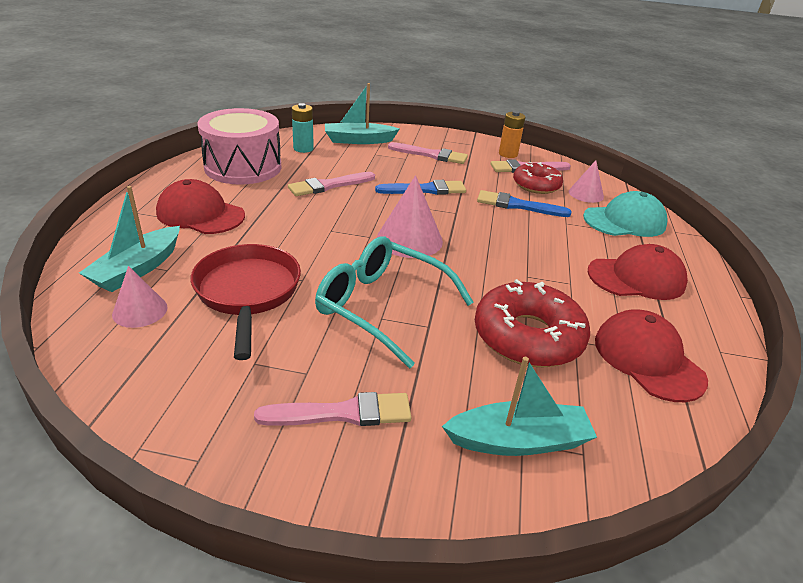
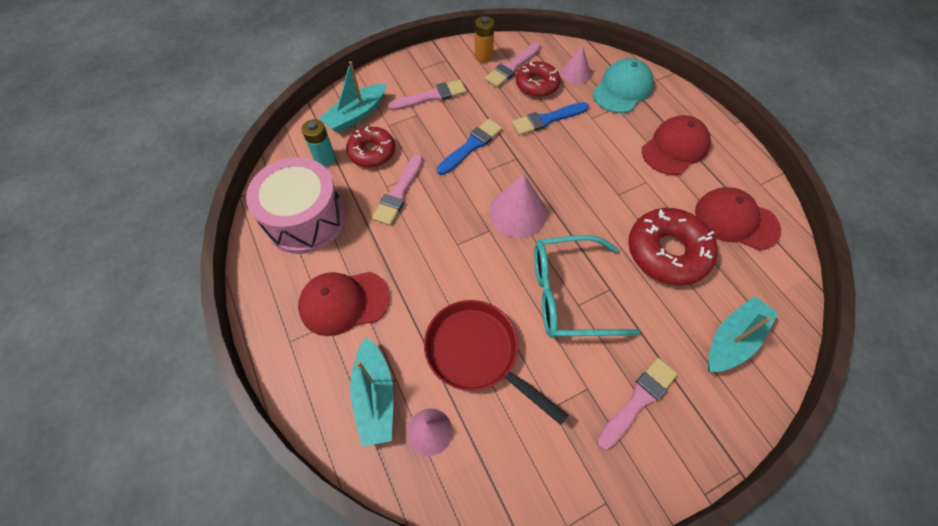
camera: 35 degrees left, 25 degrees up
(341, 160) = (372, 152): none -> red donut

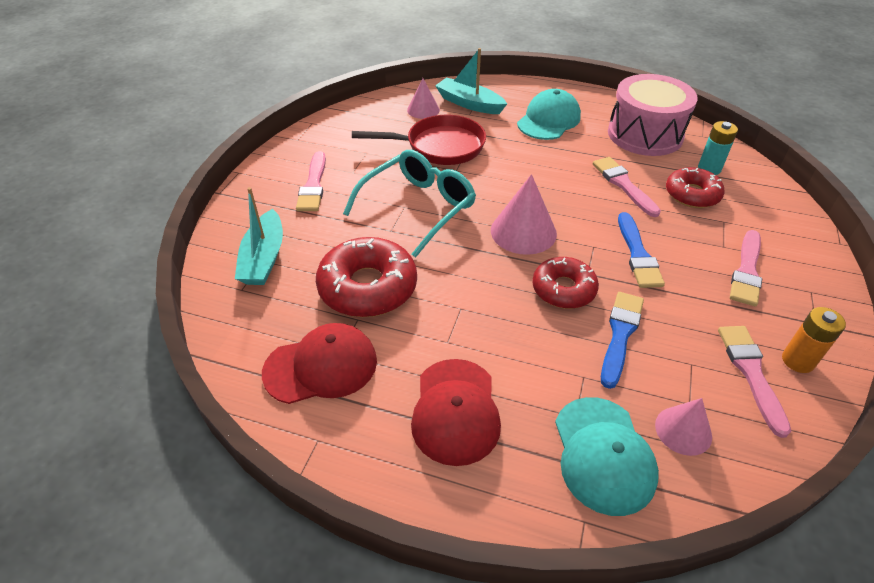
camera: 135 degrees right, 15 degrees down
(344, 302) = (548, 120): red cap -> turquoise cap
(356, 115) = (758, 209): turquoise boat -> none
(537, 85) = (692, 371): red donut -> red donut (563, 289)

